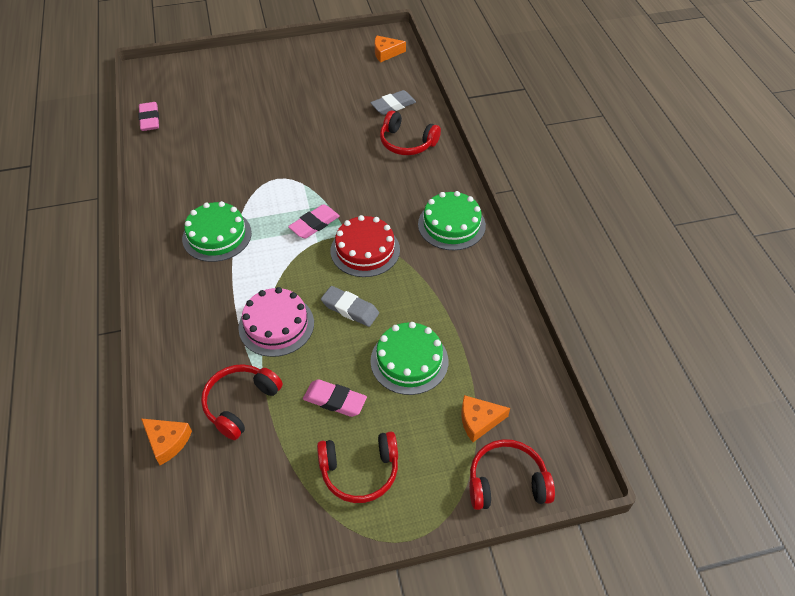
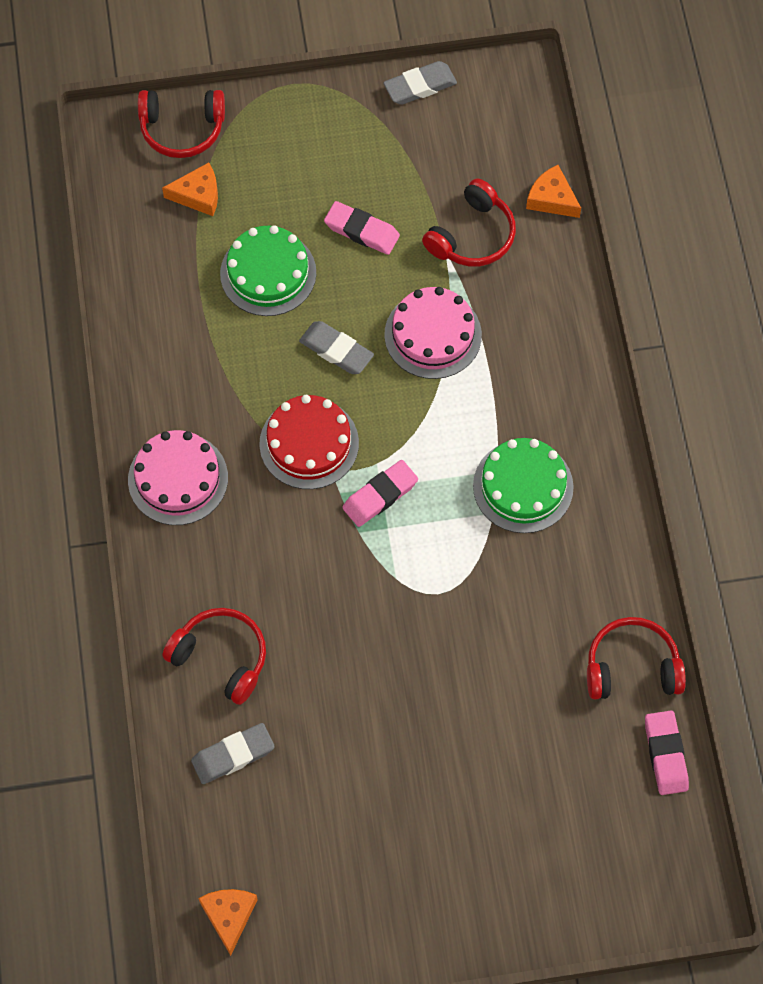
camera: 175 degrees left, 15 degrees up
(283, 548) = (420, 86): none -> grey eraser
(360, 471) = (338, 152): red headphones -> red headphones (632, 667)
(386, 53) = (229, 916): orange cheese -> orange cheese turned 90 degrees counterclockwise
(451, 225) = (178, 479): green cake -> pink cake

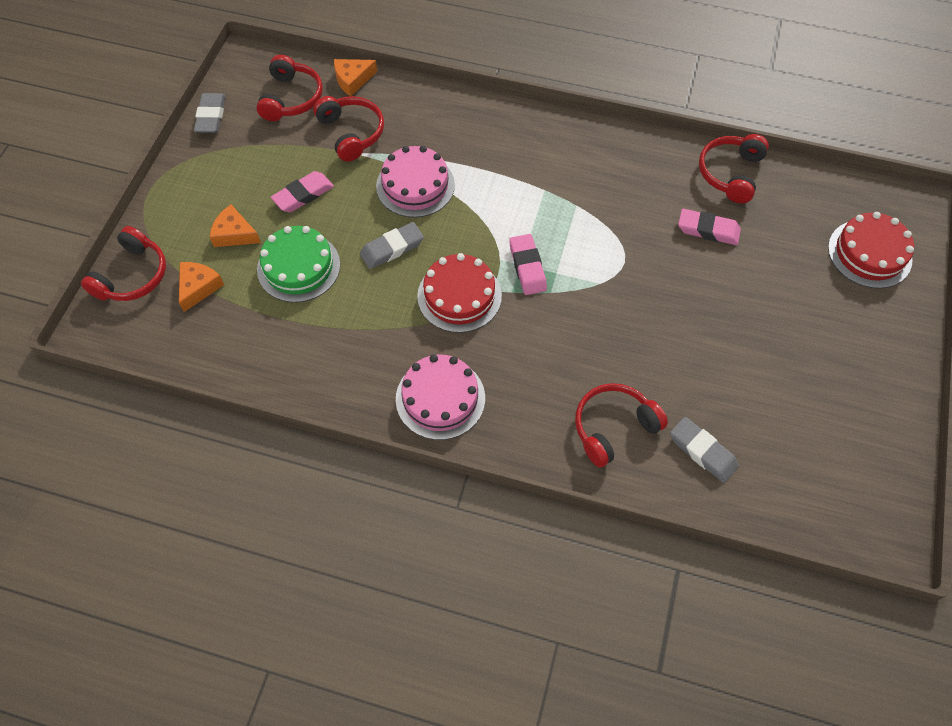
camera: 65 degrees left, 5 degrees down
(229, 916) = (842, 509): orange cheese -> orange cheese (234, 234)
(233, 755) = (702, 451): grey eraser -> grey eraser turned 45 degrees counterclockwise
(489, 150) = (291, 98): none -> red headphones
(523, 486) = (564, 180): green cake -> none
(589, 863) = (869, 253): none -> red cake
(665, 754) = (802, 180): pink eraser -> pink eraser (708, 230)

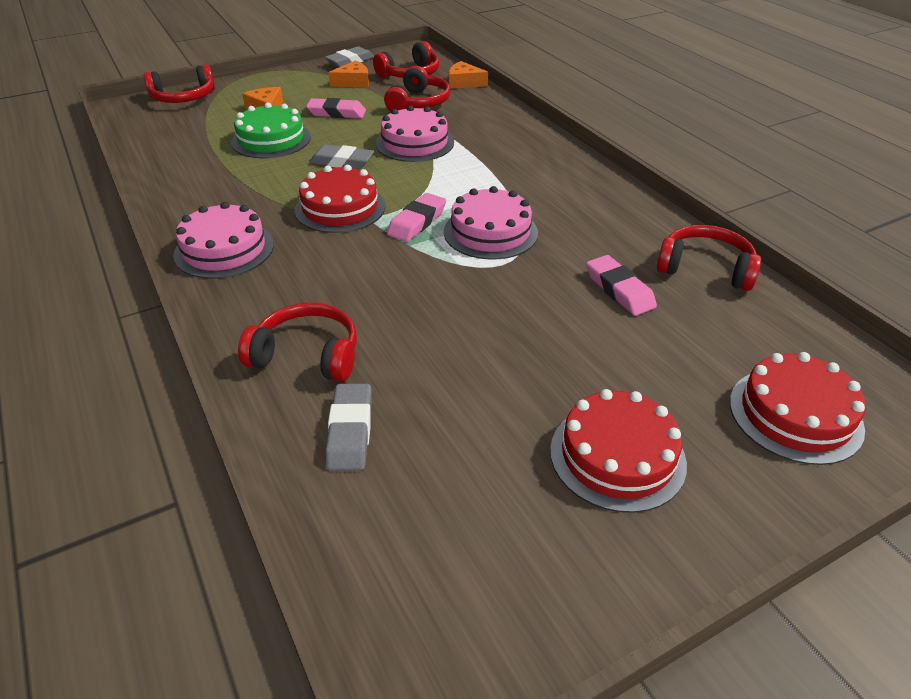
camera: 45 degrees right, 20 degrees down
(198, 287) = (203, 119): orange cheese -> orange cheese (353, 82)
(583, 239) = (490, 232): none -> pink cake
(730, 173) = (705, 268): red headphones -> red headphones turned 45 degrees clockwise
(829, 350) = (617, 456): none -> red cake

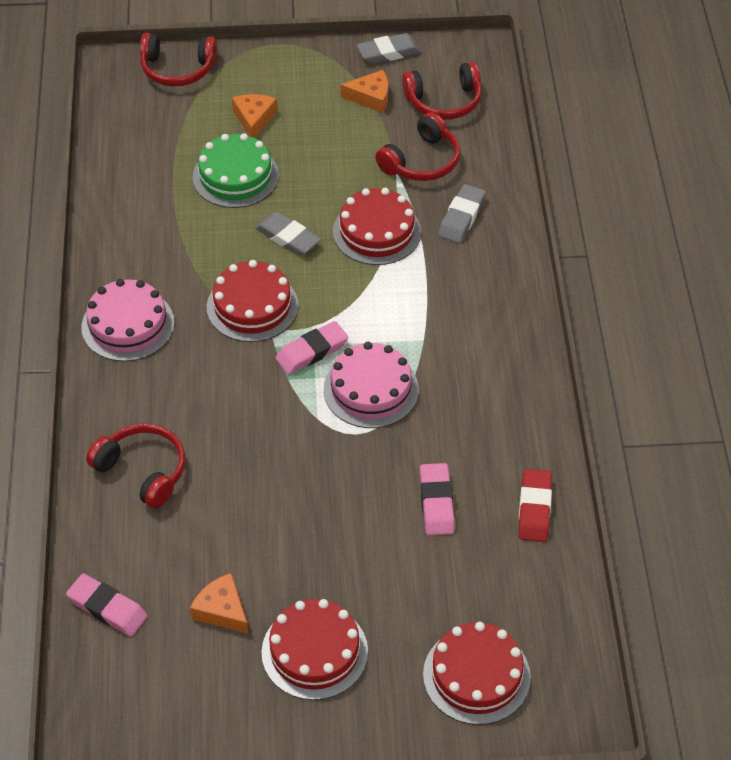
camera: 25 degrees right, 10 degrees up
(336, 113) = (323, 151): pink eraser -> pink eraser (107, 608)
(350, 431) = (140, 553): grey eraser -> grey eraser (461, 217)
(415, 143) = (377, 231): pink cake -> red cake
(464, 83) = (495, 139): orange cheese -> orange cheese (222, 610)
(705, 268) = (534, 509): red headphones -> red eraser

